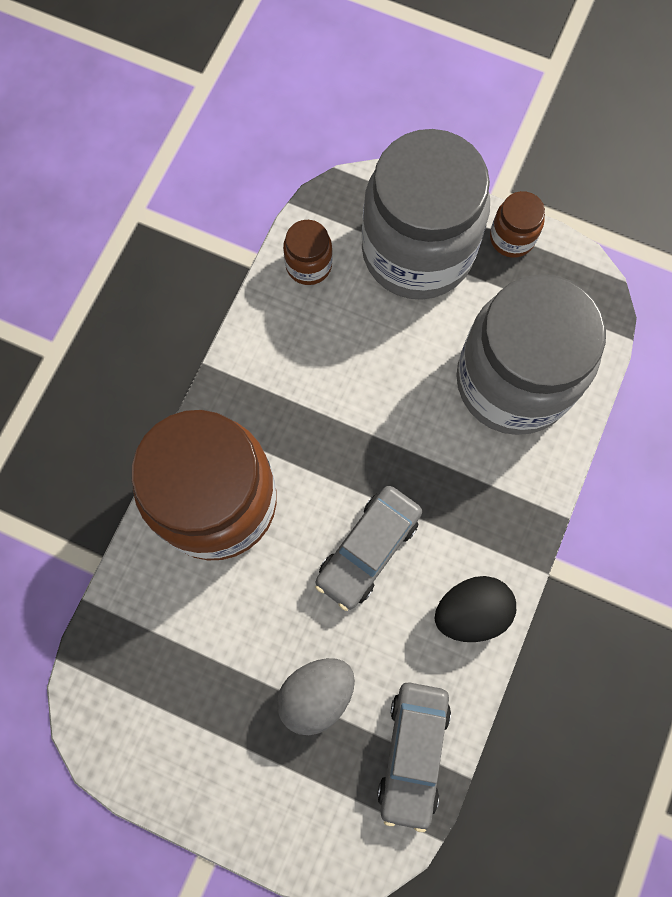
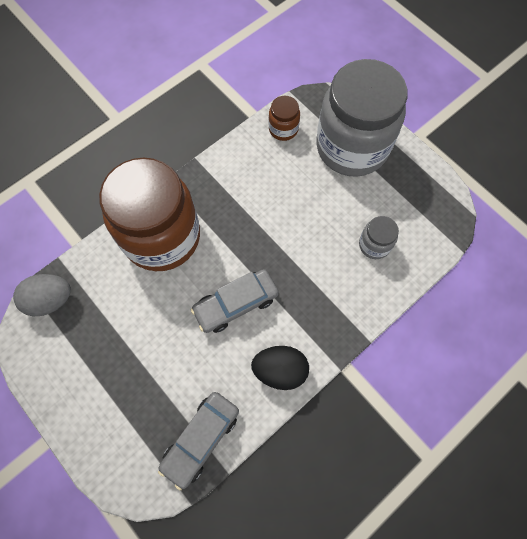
camera: 25 degrees right, 5 degrees down
(316, 694) = (161, 375): grey egg -> grey egg (50, 300)
(512, 238) = (414, 162): brown jar -> none
(513, 381) = (374, 245): grey jar -> grey jar, size x0.41

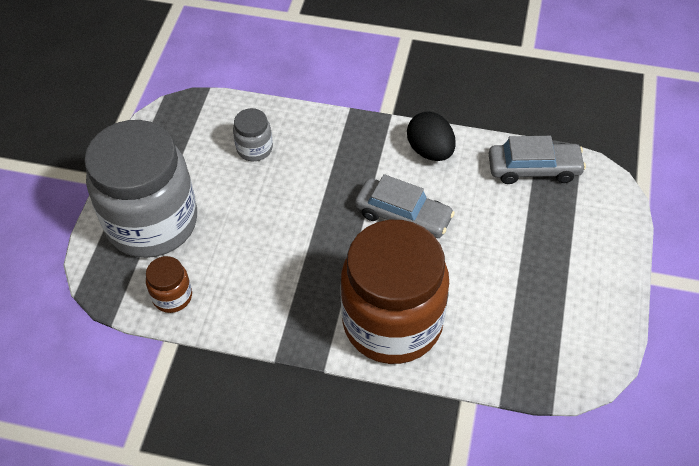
camera: 125 degrees left, 15 degrees down
(50, 300) = (544, 372): grey egg -> none

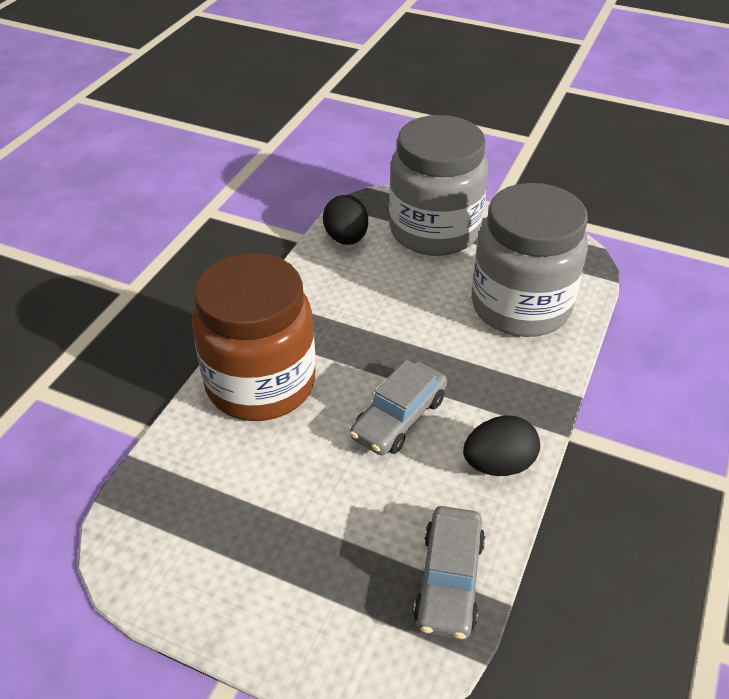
camera: 100 degrees right, 10 degrees down
(172, 296) = (346, 238): brown jar -> black egg
(254, 148) = (520, 307): grey jar -> grey jar, size x2.42

